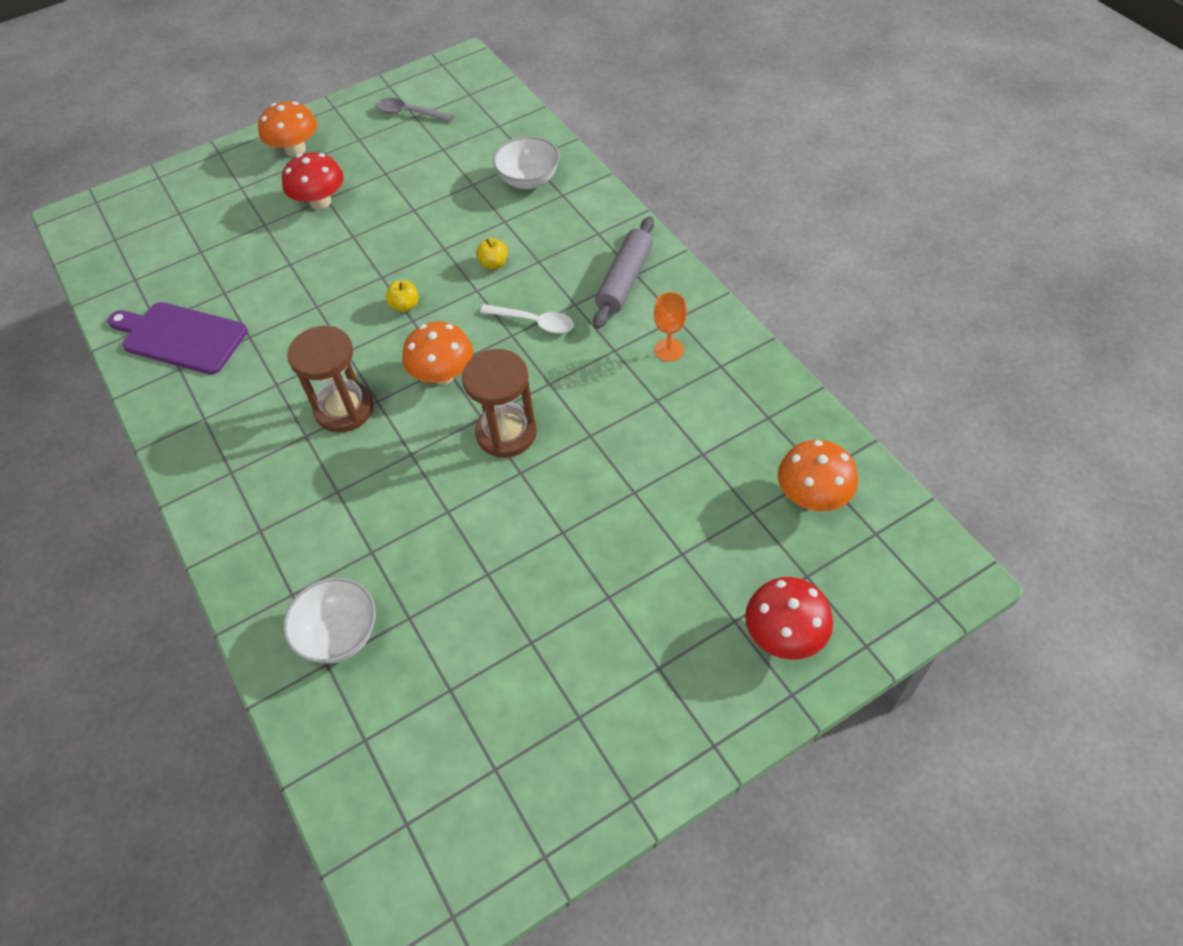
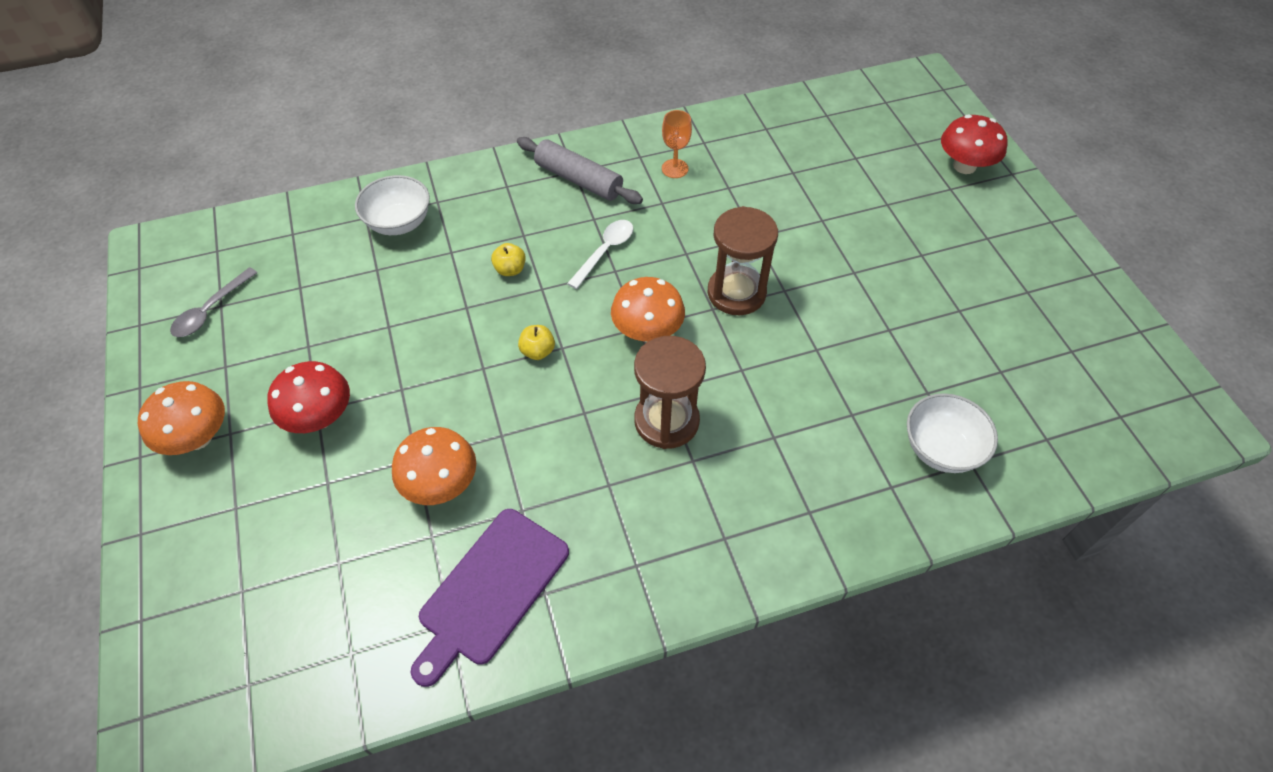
camera: 80 degrees left, 0 degrees up
(812, 495) = (847, 123): orange mushroom -> orange mushroom (441, 484)

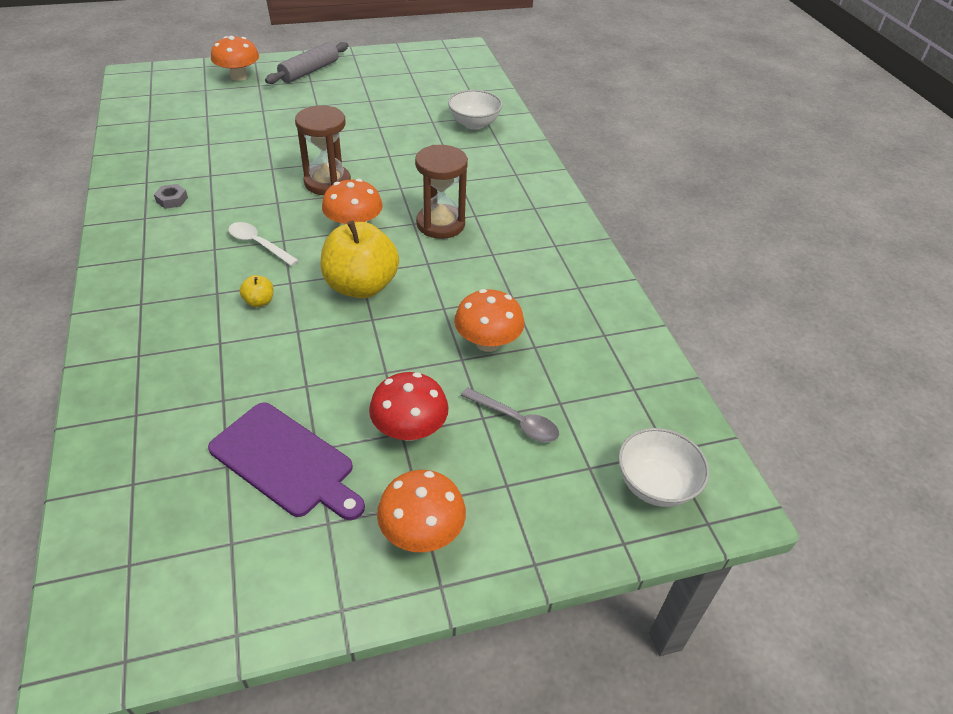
camera: 90 degrees left, 10 degrees down
(210, 310) = (236, 553): grey spoon -> grey spoon (516, 421)
(399, 223) = (158, 385): white bowl -> white bowl (655, 485)
(490, 591) = (578, 314): purple cutting board -> purple cutting board (286, 462)
(538, 351) = (361, 286): yellow apple -> yellow apple, size x2.41
(578, 180) = (157, 255): grey rolling pin -> grey rolling pin (309, 71)
(675, 168) = (172, 200): orange goblet -> grey nut
(964, 166) = (239, 76): red mushroom -> orange mushroom

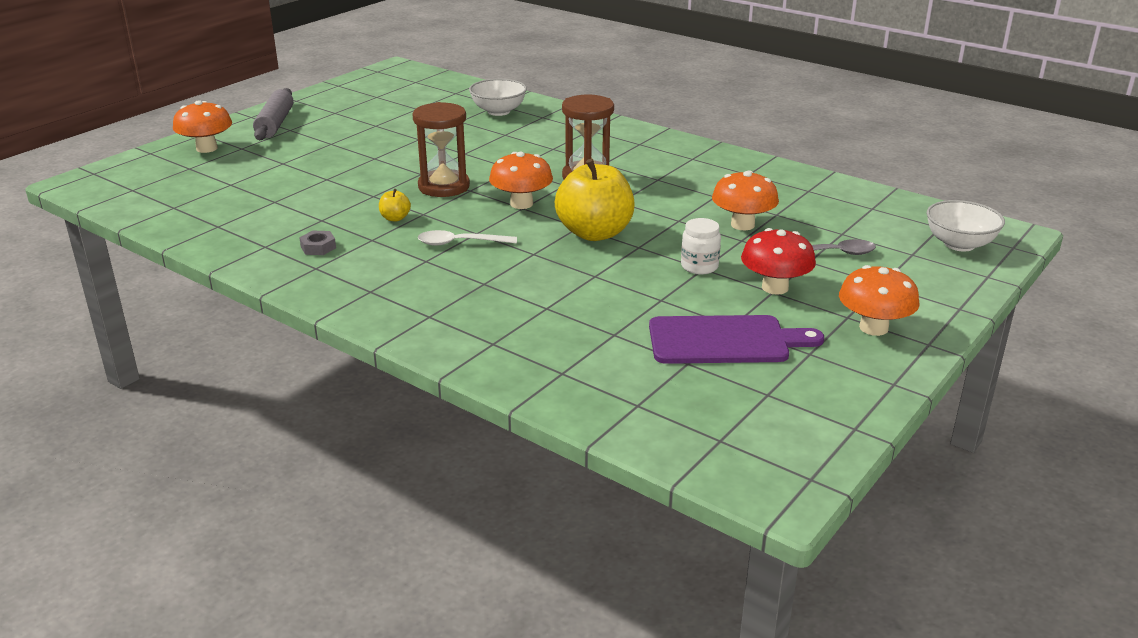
camera: 35 degrees left, 15 degrees down
(259, 301) = (531, 273): yellow apple -> yellow apple (395, 218)
(385, 368) = (699, 266): none -> white jar

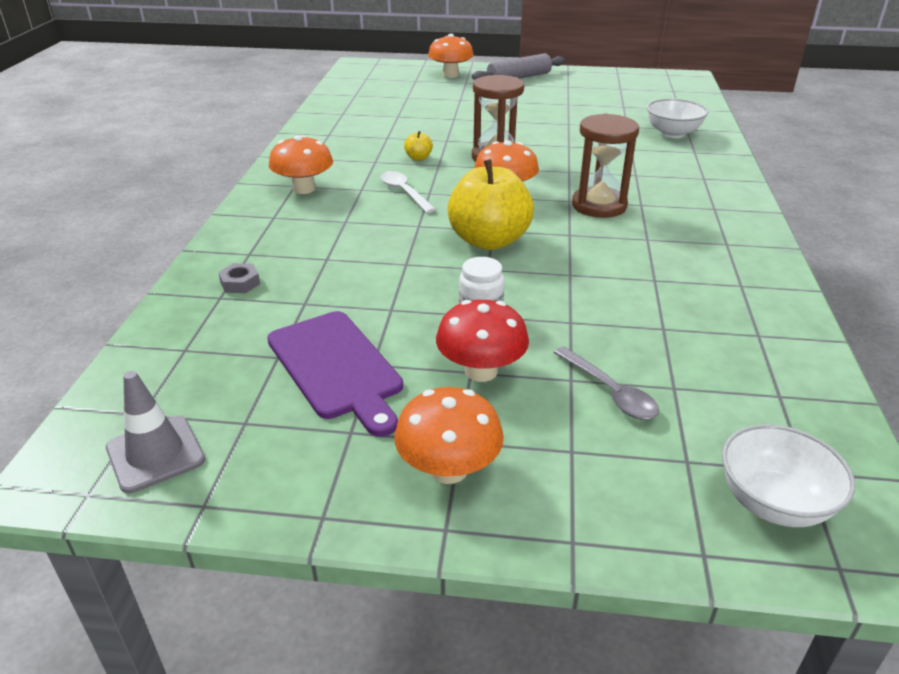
camera: 60 degrees right, 5 degrees up
(318, 247) = (343, 149): grey nut -> grey nut (240, 283)
(742, 225) = (607, 313): orange mushroom -> orange mushroom (304, 188)
(780, 440) = (155, 454): none -> grey traffic cone

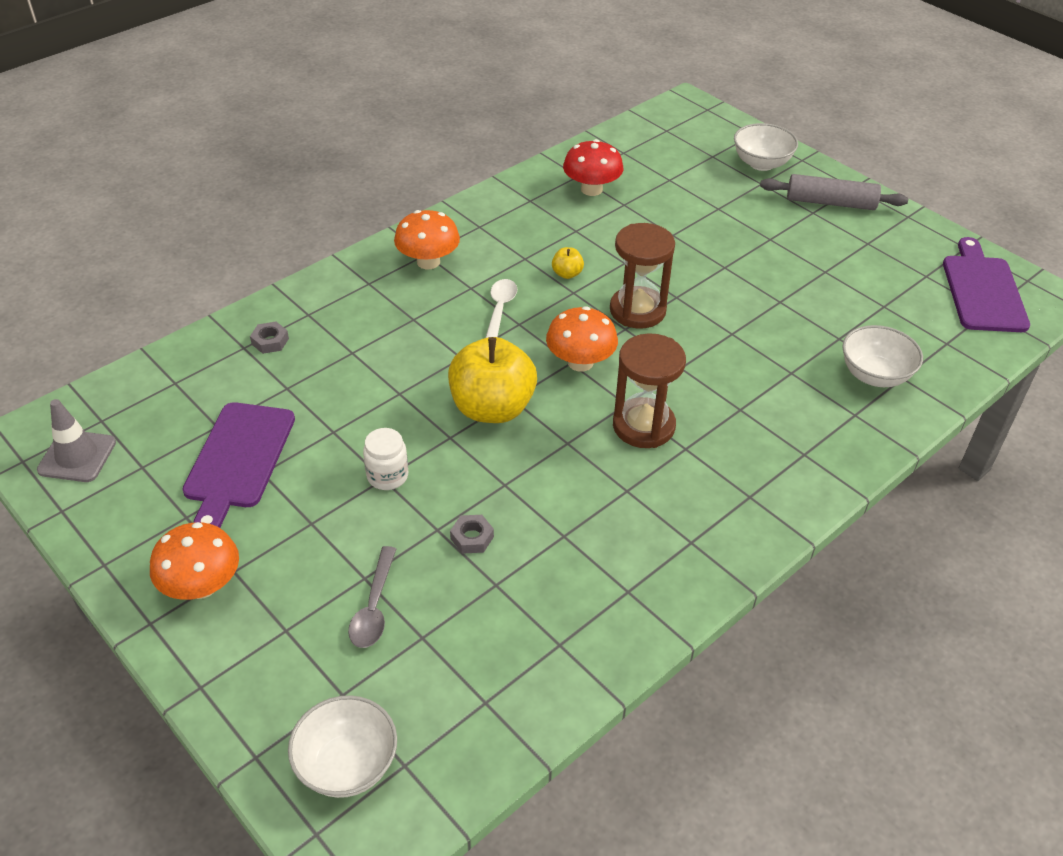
camera: 40 degrees right, 10 degrees up
(450, 75) = (761, 163): orange mushroom -> white bowl
(481, 371) = (318, 527): red mushroom -> red mushroom (591, 189)
(602, 313) = (472, 538): none -> grey nut
(656, 84) = (983, 290): none -> purple cutting board

